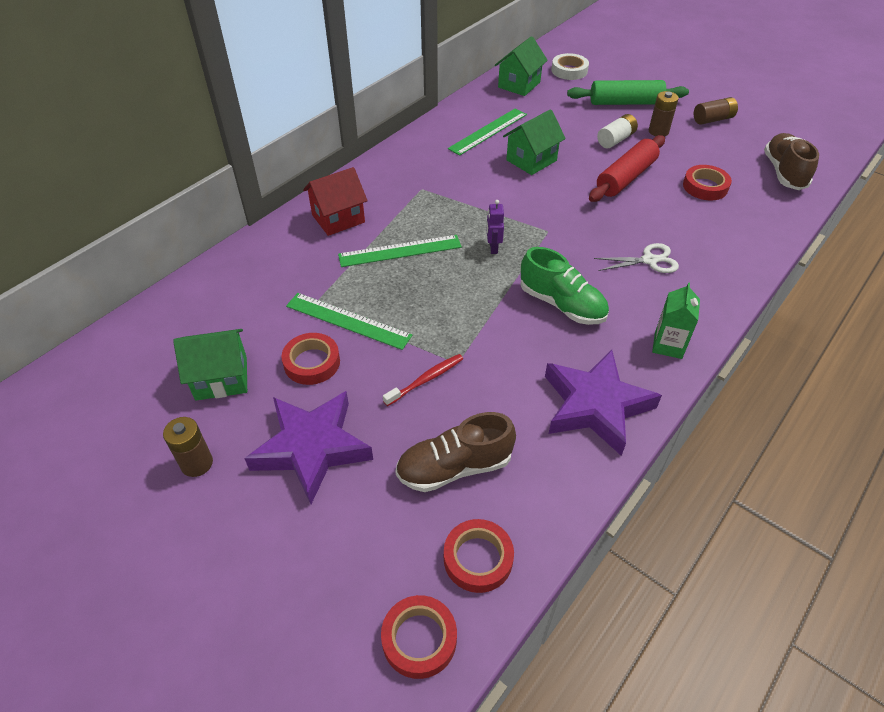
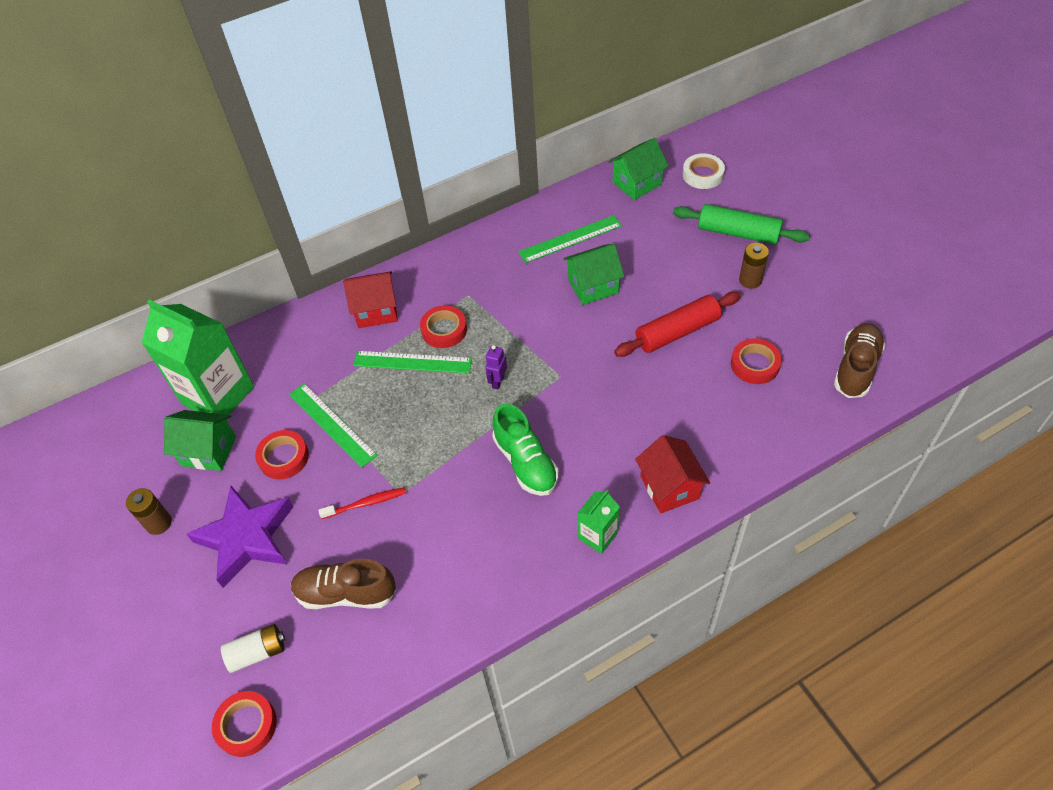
camera: 25 degrees right, 5 degrees up
(205, 325) = (218, 395): none -> green carton
(478, 558) = (322, 678): red tape -> red tape (444, 330)
(595, 406) = (494, 576): purple star -> none
(615, 140) = (696, 280): white battery -> white battery (257, 652)
(649, 260) = (639, 437): white scissors -> none
(702, 291) = (669, 487): none -> red house
(713, 119) = (822, 278): brown battery -> none

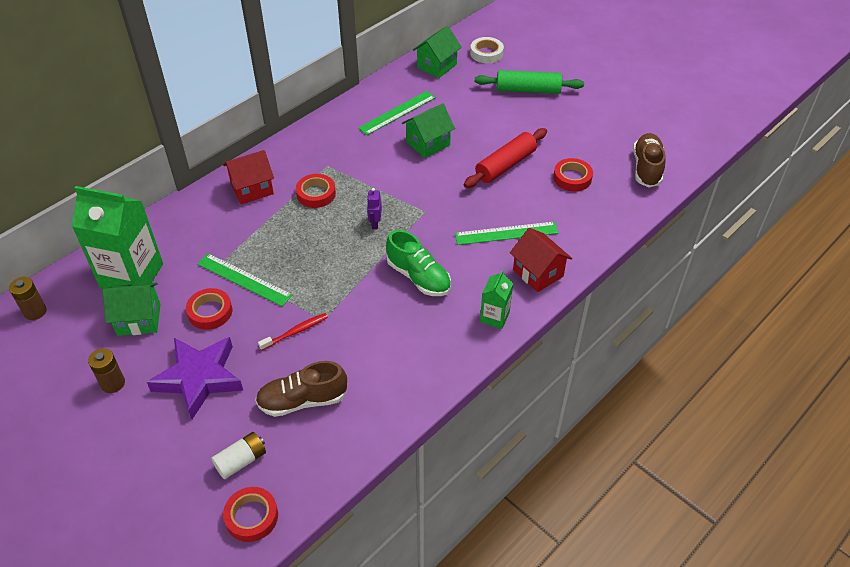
camera: 20 degrees left, 5 degrees down
(412, 362) = (297, 222): green ruler -> green ruler (506, 233)
(750, 280) = (548, 121): brown battery -> brown battery (35, 311)

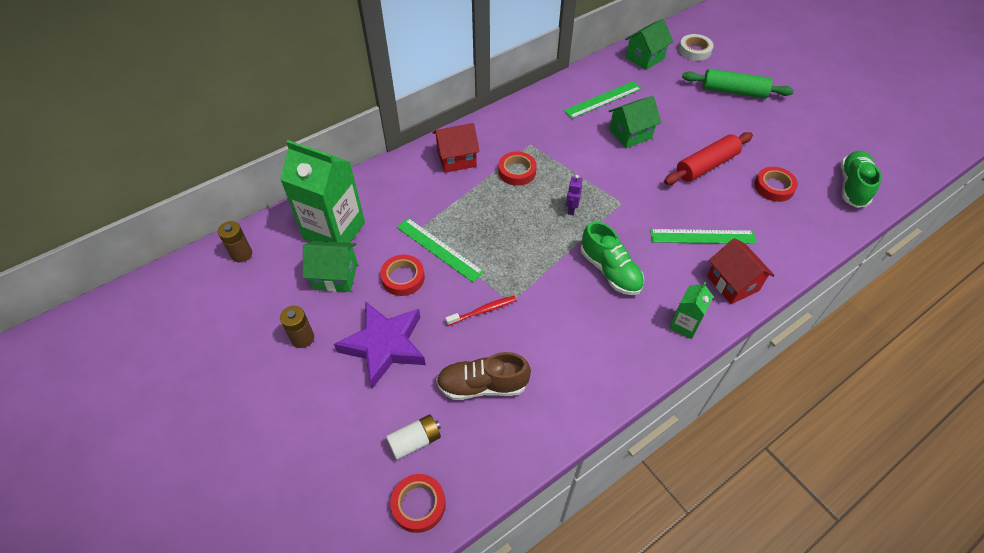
camera: 10 degrees right, 5 degrees up
(646, 168) = (852, 186): brown shoe -> green shoe

